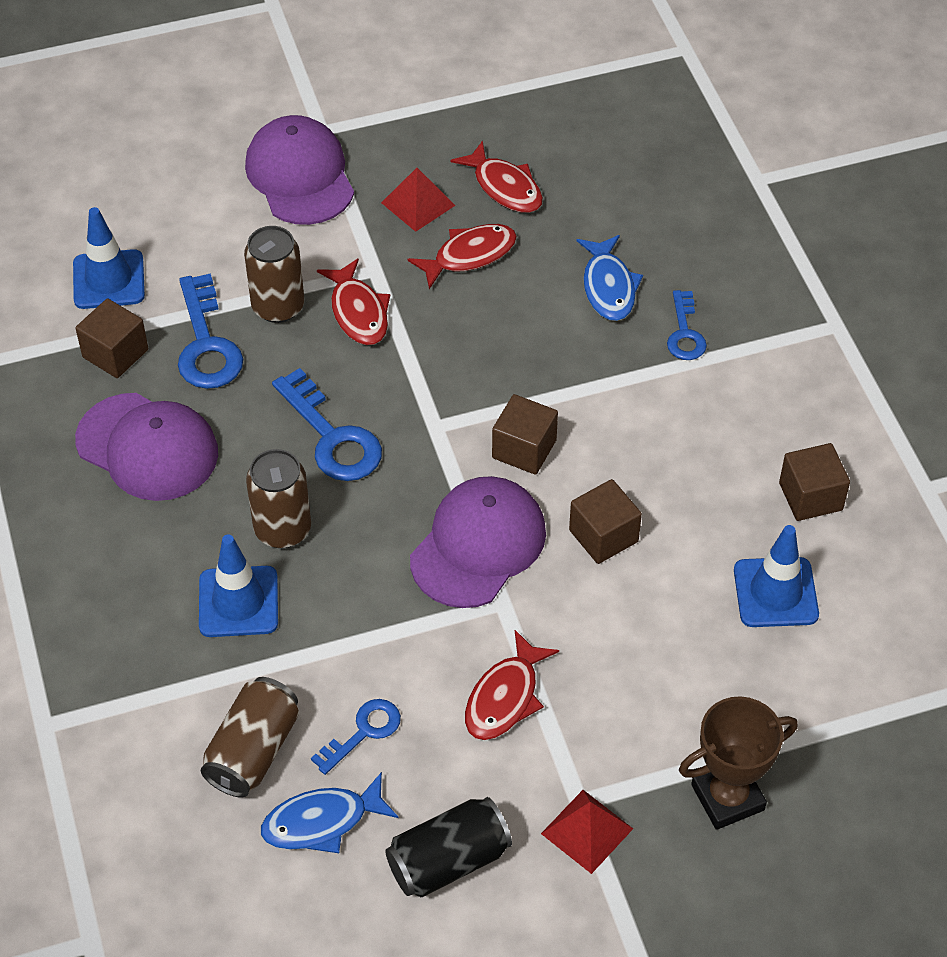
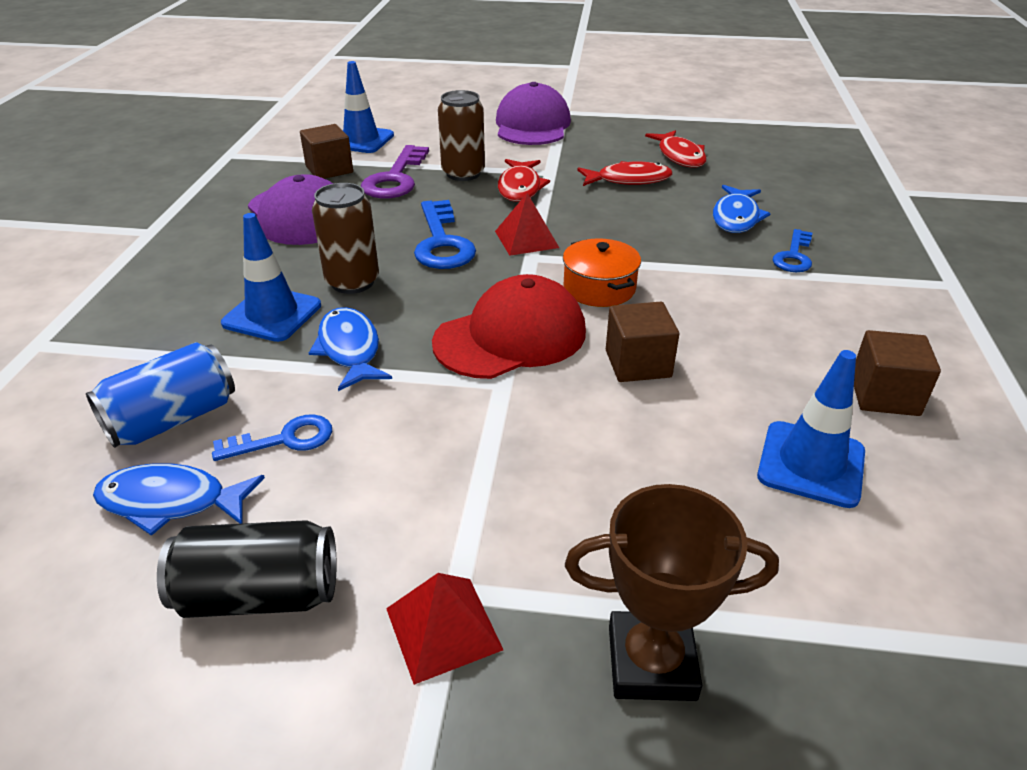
camera: 25 degrees right, 15 degrees down
(206, 344) = (395, 179): blue key -> purple key
(253, 751) = (173, 419): brown can -> blue can
(345, 616) = (350, 349): none -> blue fish
(418, 204) = (607, 151): red pyramid -> red pyramid (526, 239)
(478, 545) = (510, 337): purple cap -> red cap
(505, 697) = (447, 459): red fish -> none
(524, 449) = (599, 288): brown cube -> orange pot

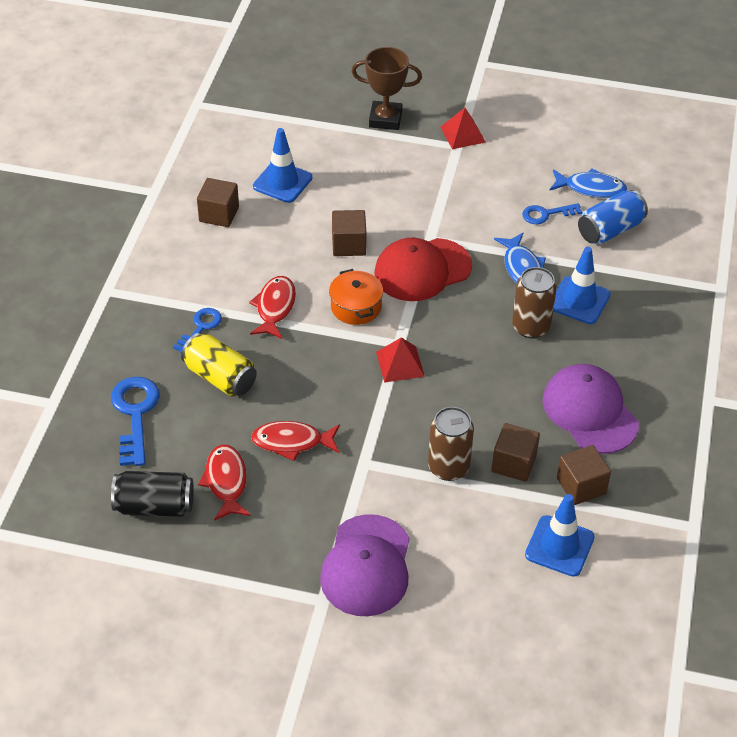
camera: 175 degrees left, 10 degrees up
(259, 594) = (537, 150): black can -> black can (154, 506)
(395, 179) = (514, 463): purple key -> brown cube
(442, 242) = (467, 365): blue key -> blue key (135, 414)
(520, 188) = (396, 438): red fish -> red fish (275, 307)
(736, 217) = (220, 377): blue fish -> yellow can

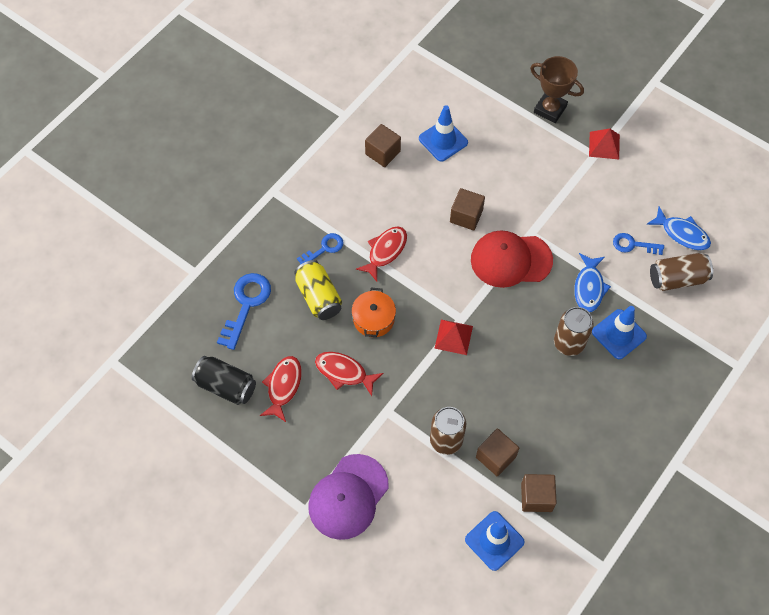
camera: 25 degrees right, 15 degrees up
(356, 307) = (445, 274): orange pot -> orange pot (373, 319)
(590, 412) = (576, 436): purple cap -> none
(610, 230) = (677, 278): blue can -> brown can

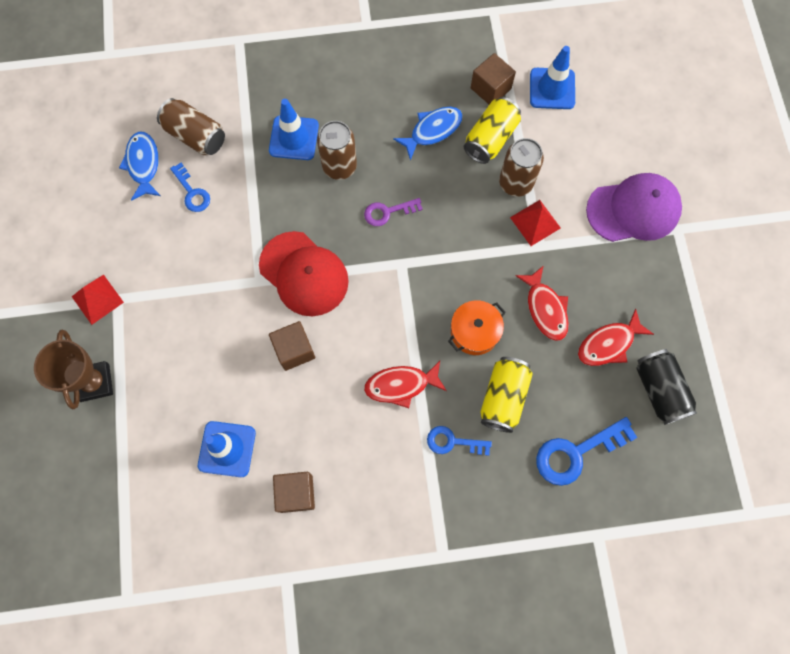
camera: 135 degrees left, 10 degrees up
(453, 337) = (424, 254): red pyramid -> red pyramid (535, 222)
(495, 457) = (490, 139): brown cube -> yellow can
(505, 342) = (387, 212): none -> purple key
(589, 287) = (270, 192): blue fish -> blue fish (432, 130)

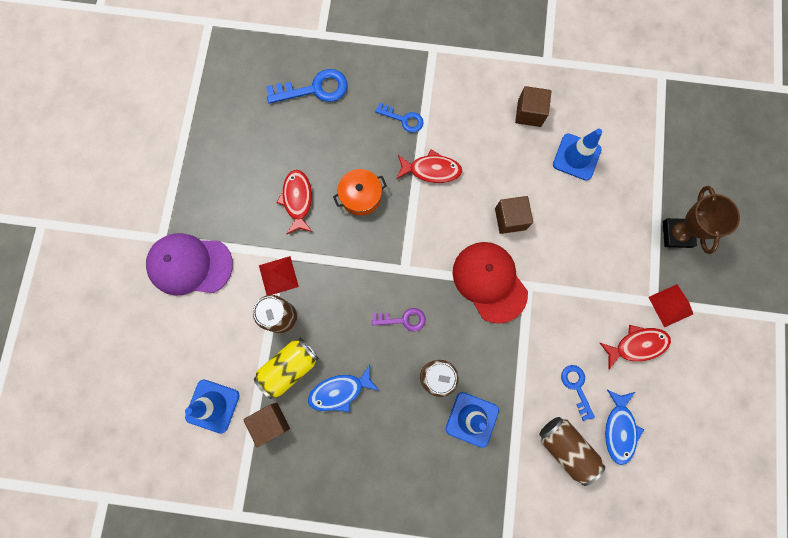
camera: 165 degrees left, 5 degrees up
(503, 397) = (355, 141): yellow can -> none
(608, 344) = (258, 160): red fish -> red fish (637, 345)
(659, 390) = (234, 116): black can -> none

